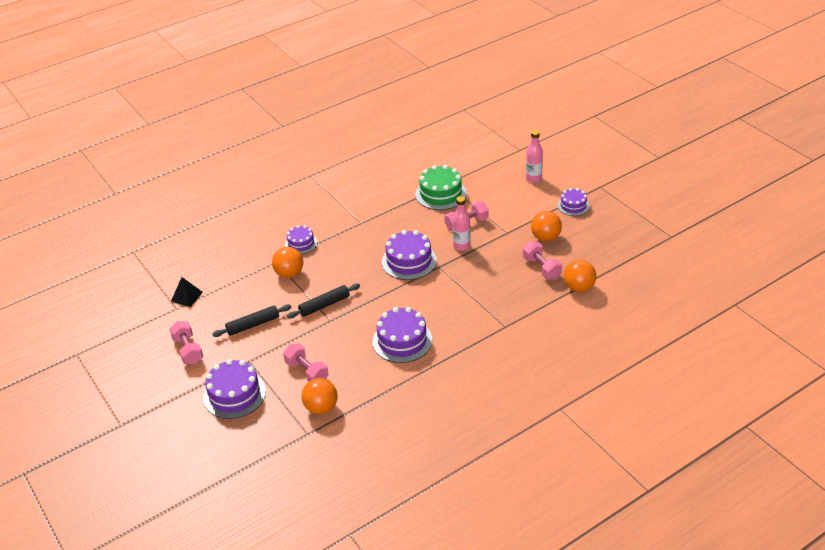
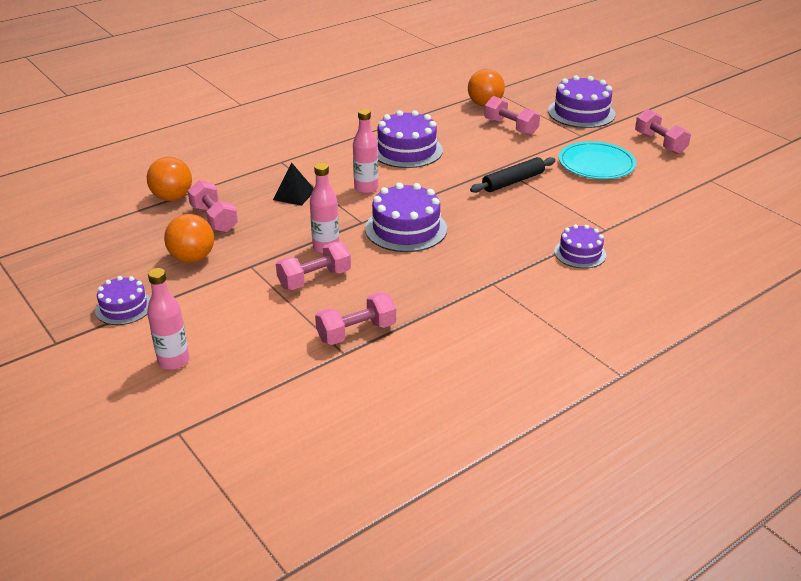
camera: 175 degrees right, 5 degrees down
(187, 296) = (706, 191): black pyramid -> black pyramid (294, 195)
(253, 325) = (596, 164): black rolling pin -> turquoise plate
(289, 273) = (578, 215): orange ball -> none
(436, 297) = (366, 188): none -> pink bottle
(440, 194) = (356, 332): green cake -> pink dumbbell

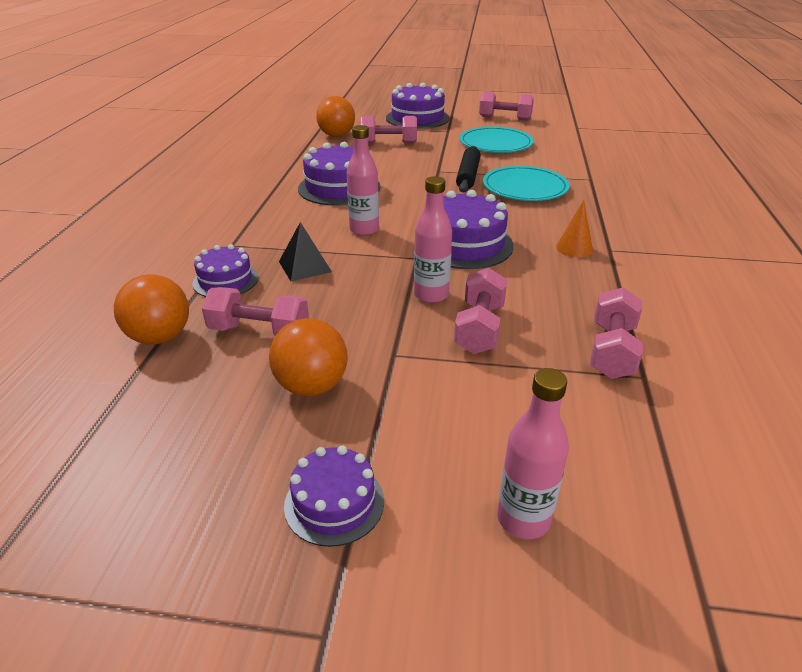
camera: 45 degrees left, 0 degrees up
(470, 269) = (574, 248): none -> orange cone
(535, 211) = (525, 187): none -> turquoise plate
(580, 253) = (611, 200): purple cake -> purple cake (225, 280)

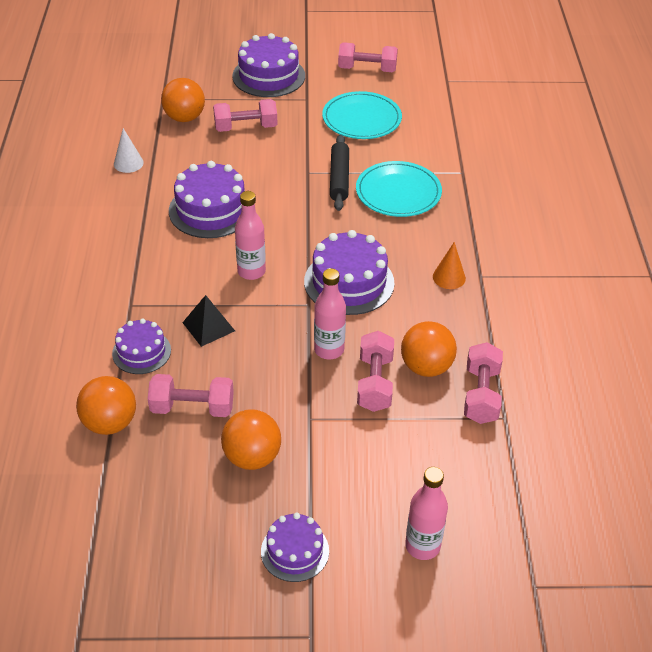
camera: 10 degrees left, 10 degrees up
(276, 157) = (128, 163): none -> white cone
(543, 319) = (426, 367): none -> orange ball

